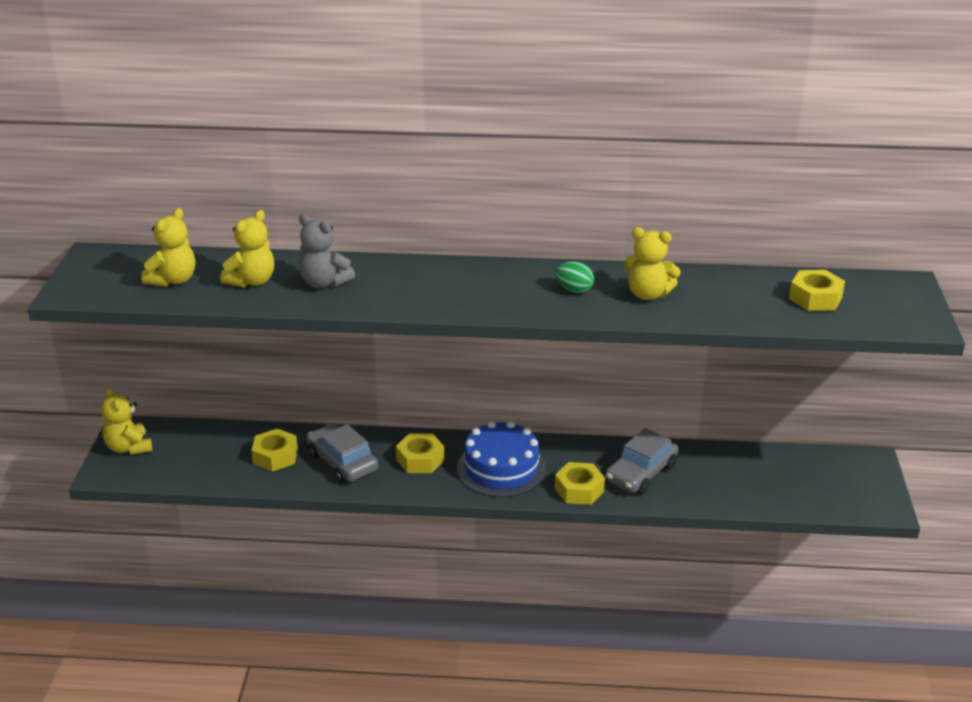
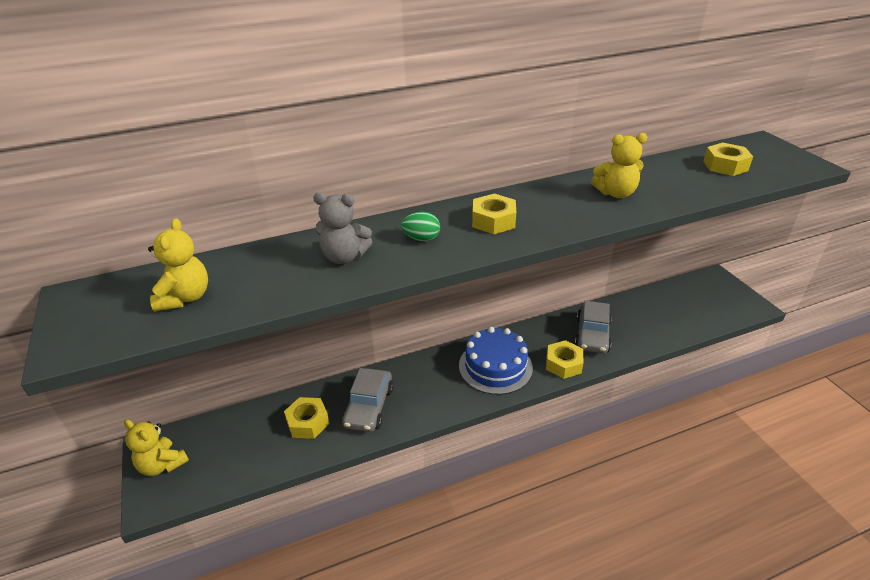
camera: 25 degrees left, 5 degrees up
(252, 281) = (271, 275): yellow teddy bear -> none
(342, 462) = (369, 407): grey car -> grey car turned 105 degrees counterclockwise
(420, 460) = (429, 381): yellow nut -> yellow nut (493, 221)
(574, 290) = (559, 205): green egg -> green egg (421, 239)

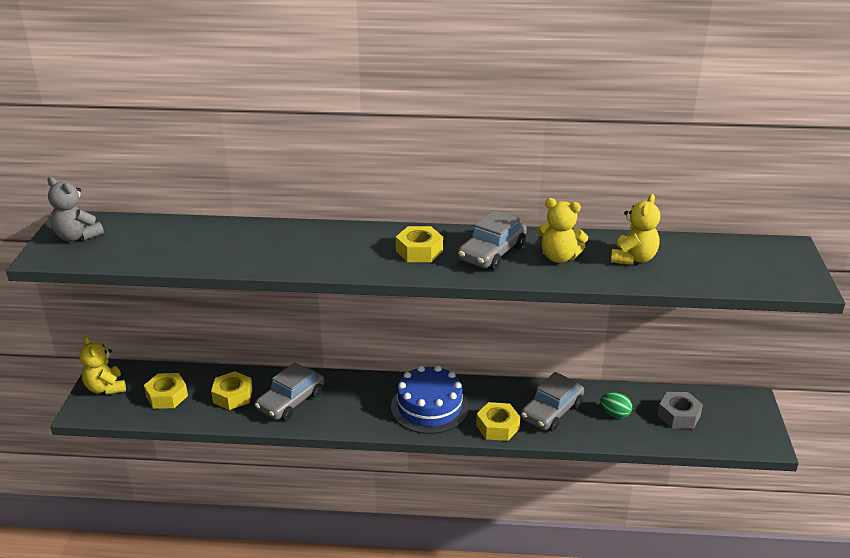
camera: 25 degrees right, 5 degrees down
(185, 298) = (138, 244): yellow teddy bear -> yellow teddy bear (633, 258)
(344, 257) = (272, 247): grey teddy bear -> grey teddy bear (77, 237)
(421, 239) = (344, 249): green egg -> green egg (615, 414)
(558, 205) = (492, 253): none -> grey car
(681, 306) = (679, 416): none -> grey nut
(725, 166) = (708, 261): yellow nut -> yellow nut (167, 396)

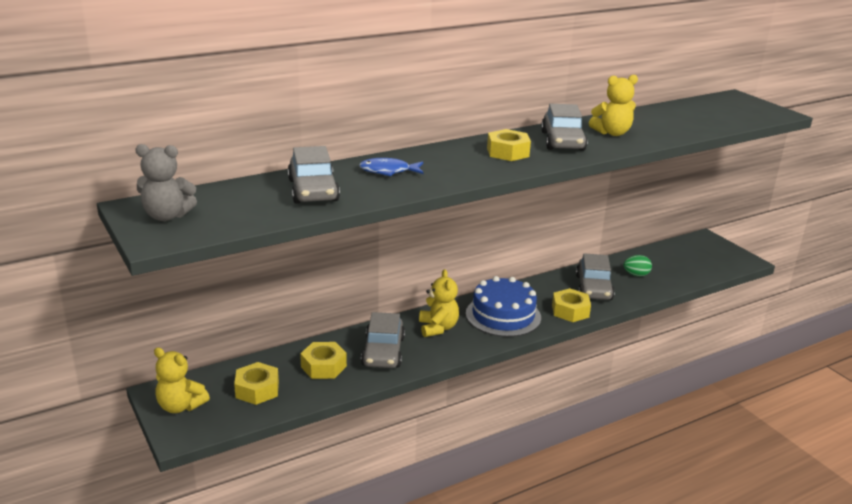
camera: 35 degrees left, 5 degrees down
(204, 244) = (313, 190): none -> grey car
(287, 241) = (388, 171): none -> blue fish
(633, 258) = (659, 123): yellow teddy bear -> yellow teddy bear (438, 328)
(679, 416) = (676, 262): grey nut -> none

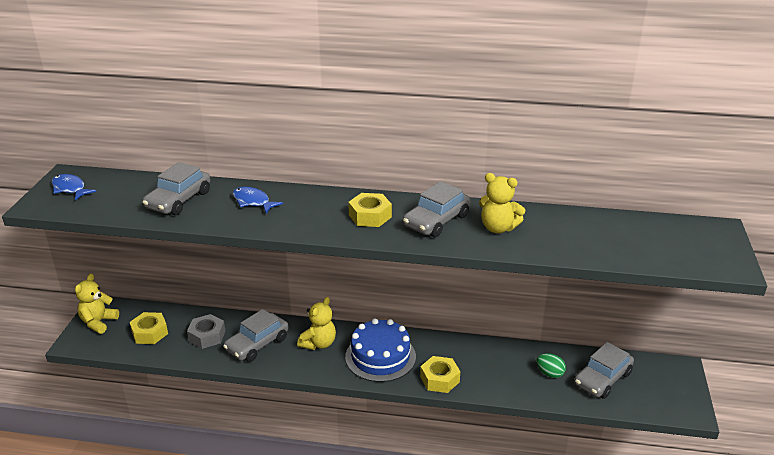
camera: 40 degrees right, 5 degrees up
(167, 216) = (70, 189): grey teddy bear -> blue fish
(180, 406) = (98, 322): yellow teddy bear -> yellow teddy bear turned 45 degrees clockwise
(323, 366) = (207, 336): yellow nut -> grey nut
(593, 288) = (491, 367): grey car -> grey car (602, 379)

